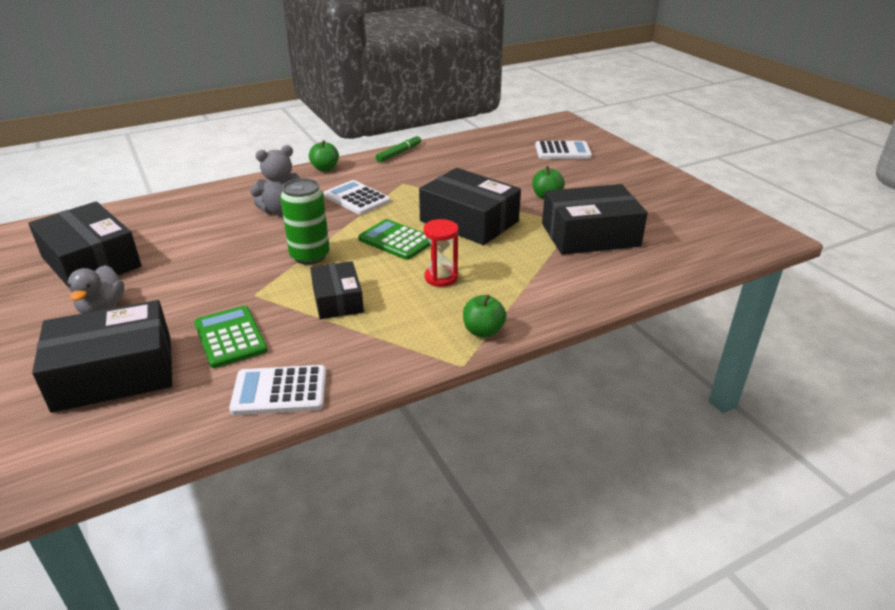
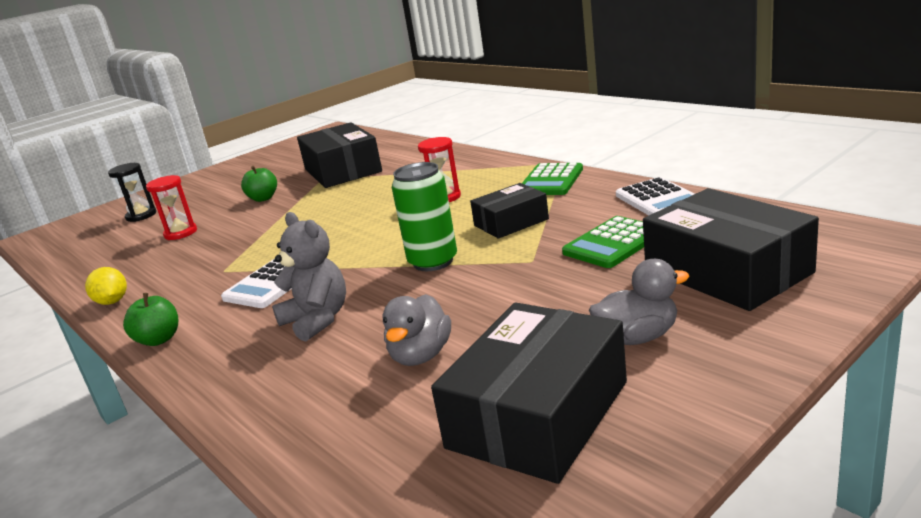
camera: 100 degrees left, 10 degrees down
(193, 238) = (421, 355): none -> grey duck
(396, 240) = (379, 232): green calculator -> green calculator (551, 181)
(399, 153) = (112, 302): green marker -> yellow lemon
(469, 221) = (325, 214): black box -> none
(483, 331) = (515, 167): green apple -> none
(500, 167) = (181, 233): none -> red hourglass
(563, 151) = (141, 216): white calculator -> black hourglass

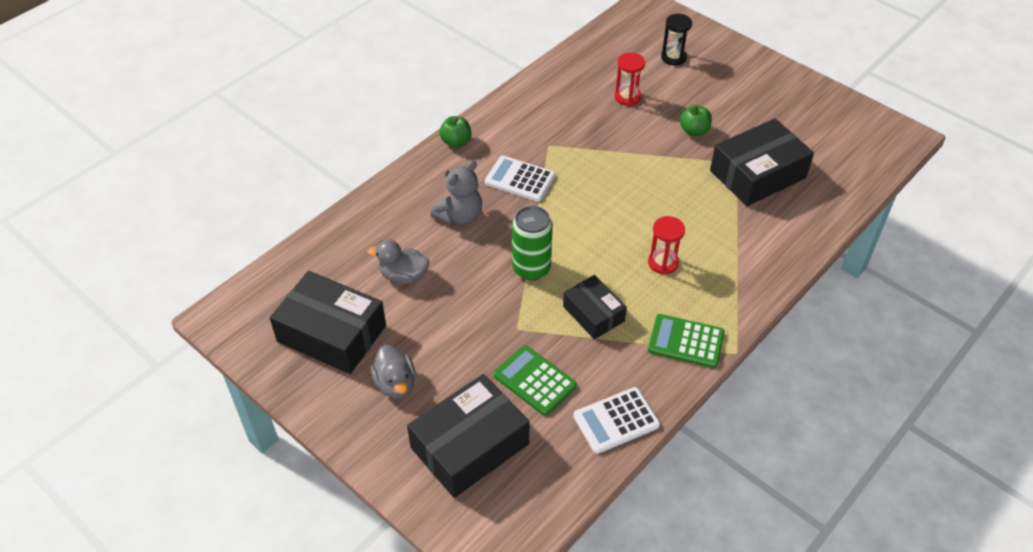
camera: 80 degrees right, 25 degrees up
(112, 302) = (514, 99): yellow lemon -> none

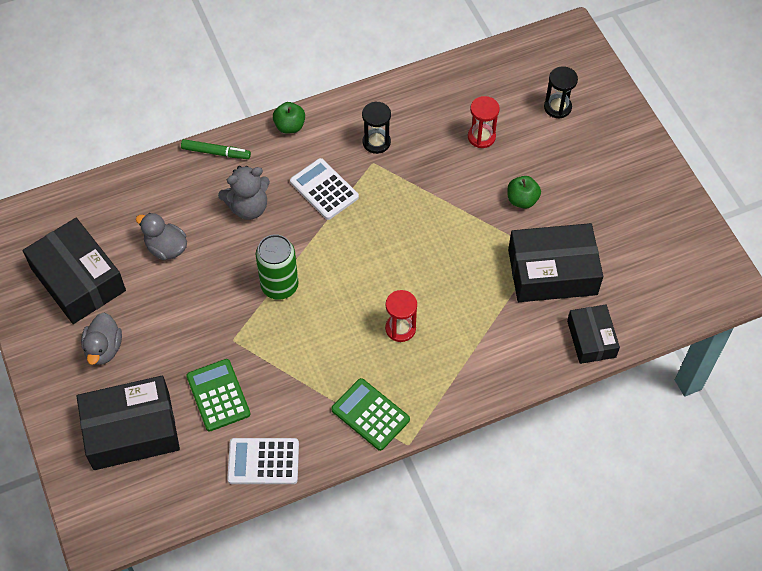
camera: 25 degrees right, 10 degrees up
(401, 183) = (216, 152): none -> green marker
(541, 129) = (376, 142): none -> black hourglass
(593, 314) = (306, 353): black box -> black box (591, 339)

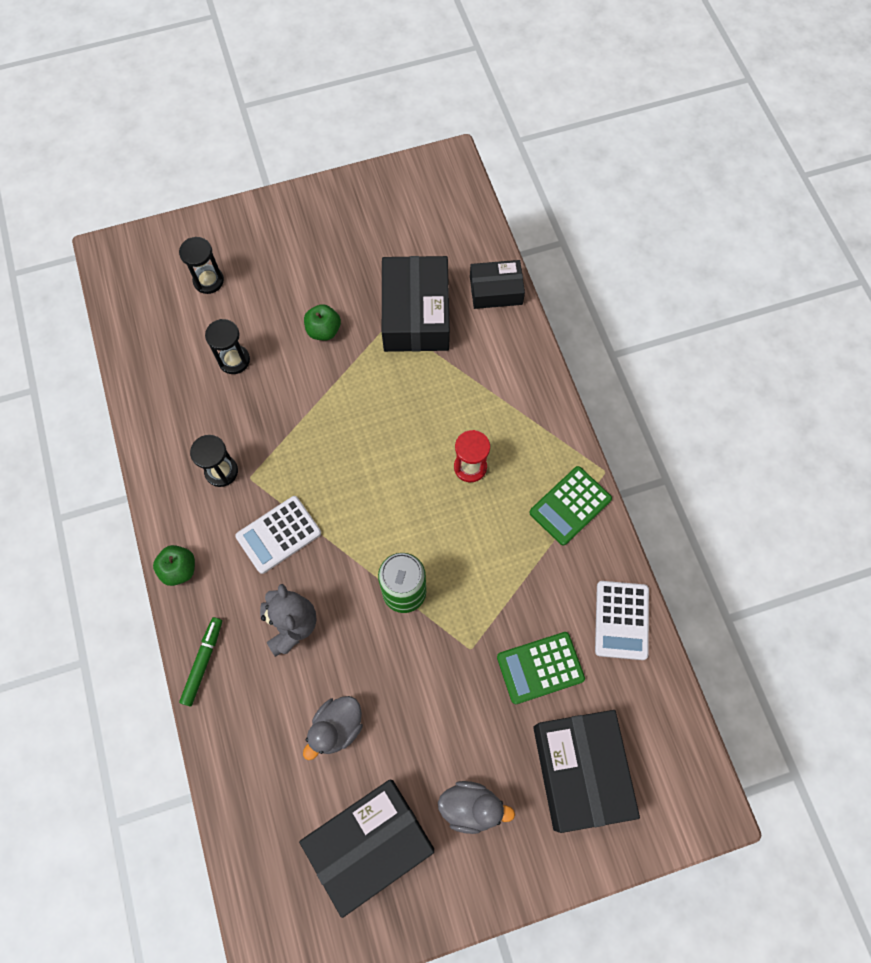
camera: 85 degrees left, 10 degrees up
(481, 137) = (234, 360): red hourglass -> black hourglass

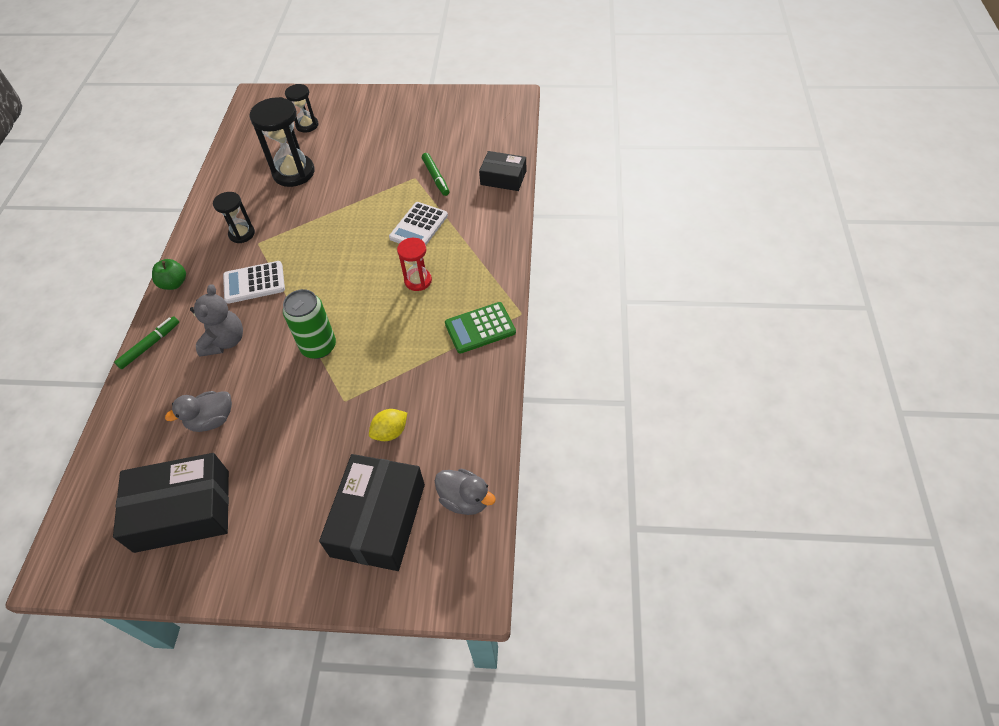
camera: 25 degrees right, 15 degrees down
(234, 360) = (294, 173): black hourglass -> black hourglass, size x1.74
(324, 330) = (365, 171): green apple -> none
(415, 314) = (436, 177): black box -> green marker
(471, 807) = (275, 513): grey duck -> grey duck (465, 499)
(540, 668) = (390, 432): green calculator -> yellow lemon
(621, 620) = (476, 420): white calculator -> white calculator (419, 227)

